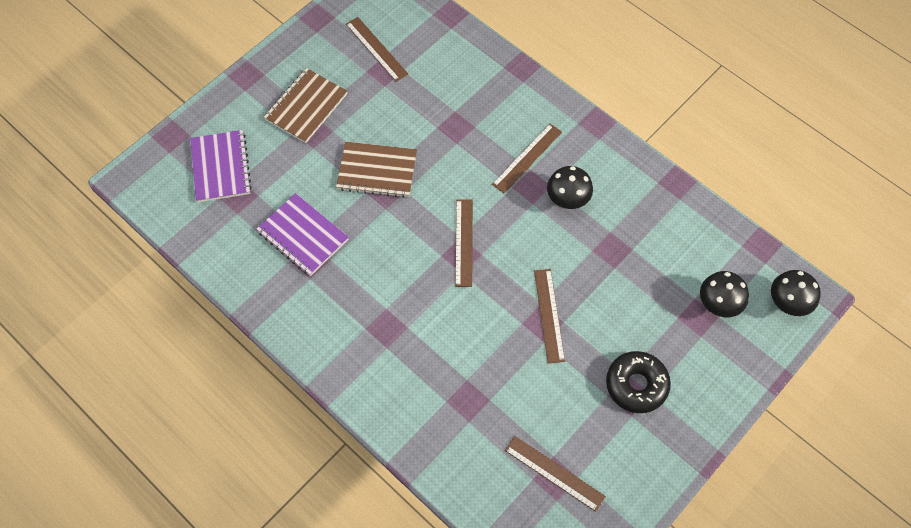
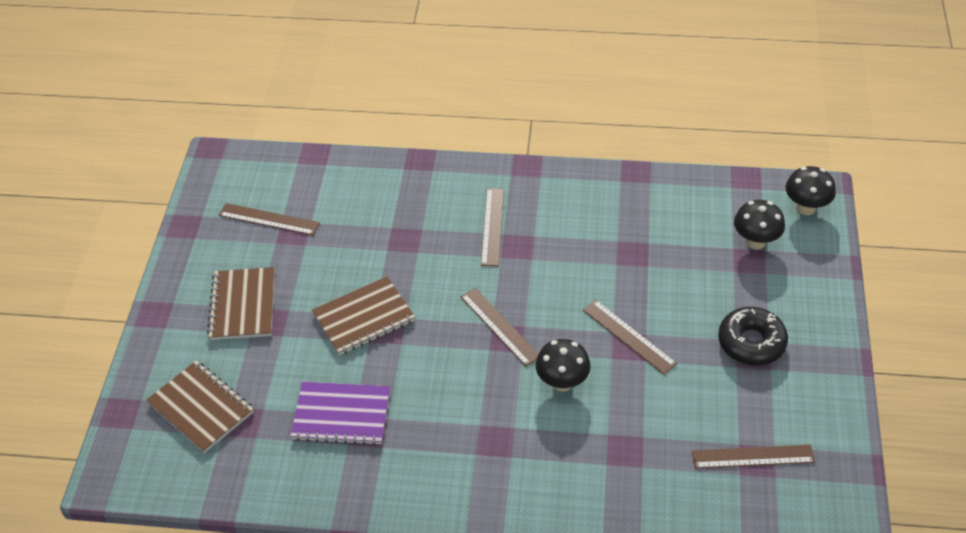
camera: 35 degrees left, 15 degrees down
(221, 167) = (201, 408): purple notebook -> brown notebook
(567, 200) = (558, 239): black mushroom -> black mushroom (562, 382)

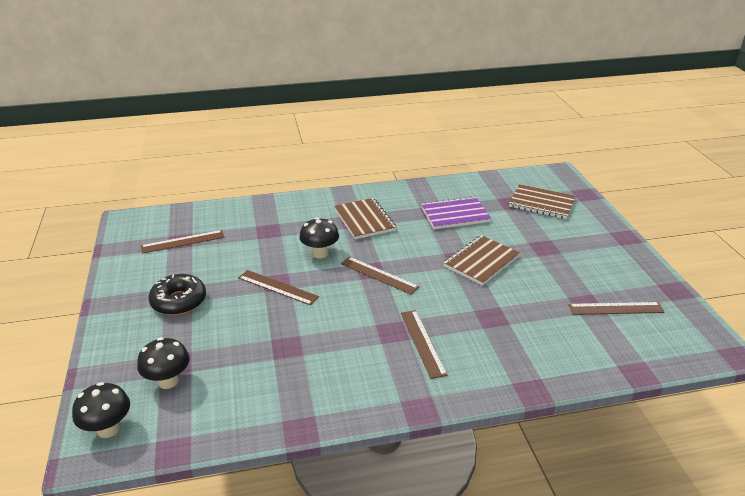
camera: 160 degrees right, 15 degrees down
(243, 305) = (572, 252): brown notebook -> brown notebook (364, 220)

